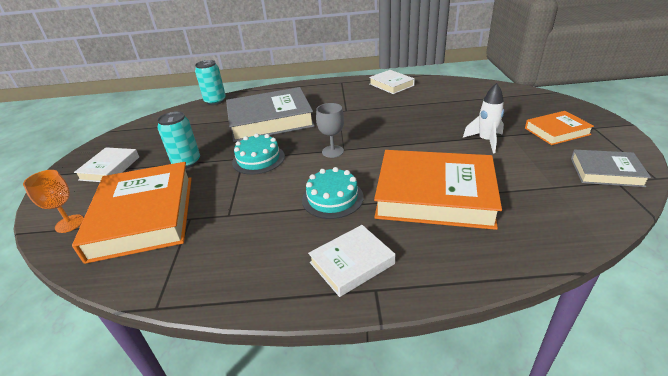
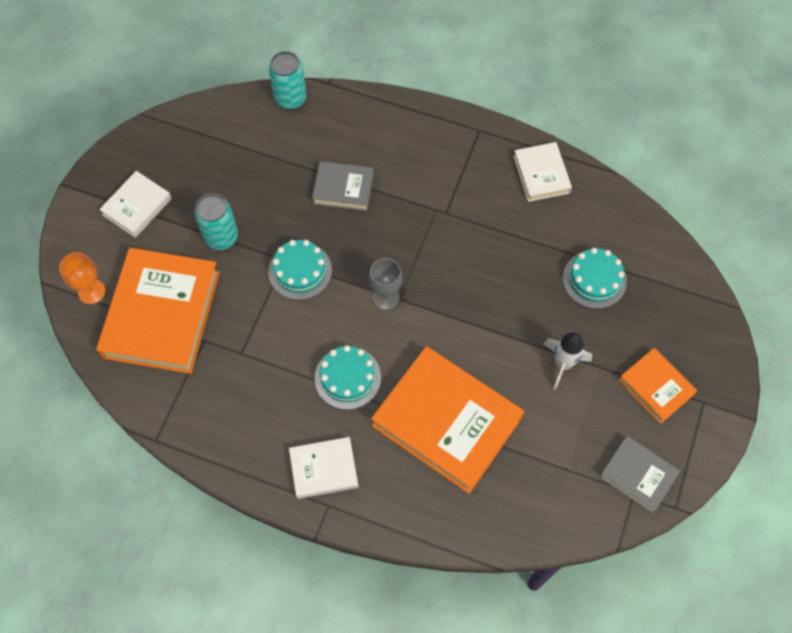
camera: 20 degrees right, 30 degrees up
(270, 120) = (343, 189): grey book -> grey book, size x0.51
(463, 106) = (594, 279): none -> turquoise cake
(557, 131) = (655, 387): orange book -> orange book turned 45 degrees clockwise

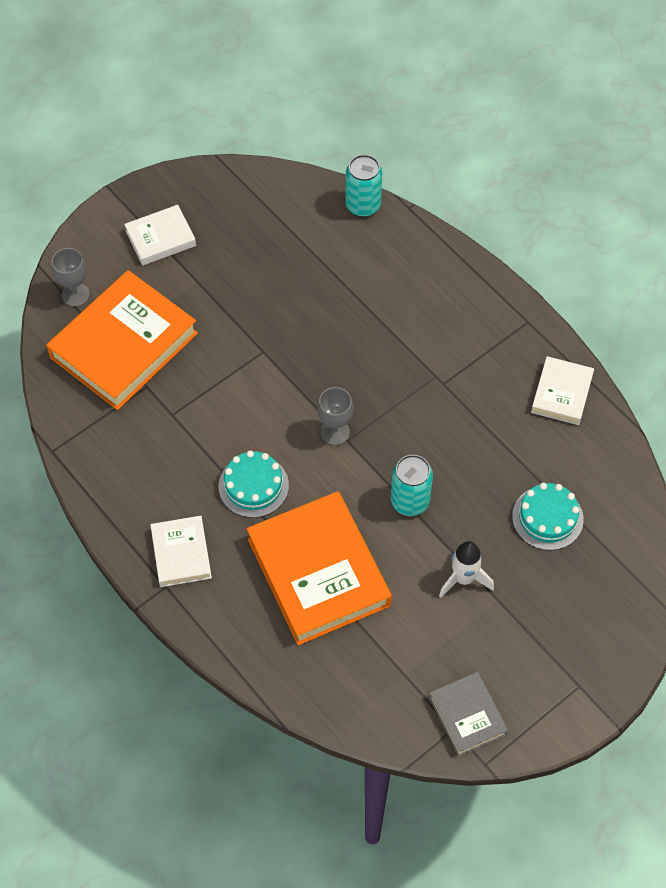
camera: 30 degrees right, 5 degrees down
(91, 291) = (75, 294): orange goblet -> grey goblet
(221, 237) = (219, 303): turquoise can -> turquoise can (410, 501)
(300, 271) = (271, 369): turquoise cake -> none
(324, 469) = (181, 554): white book -> white book turned 60 degrees clockwise
(343, 189) = (359, 313): grey book -> none
(655, 387) = (540, 647): orange book -> none

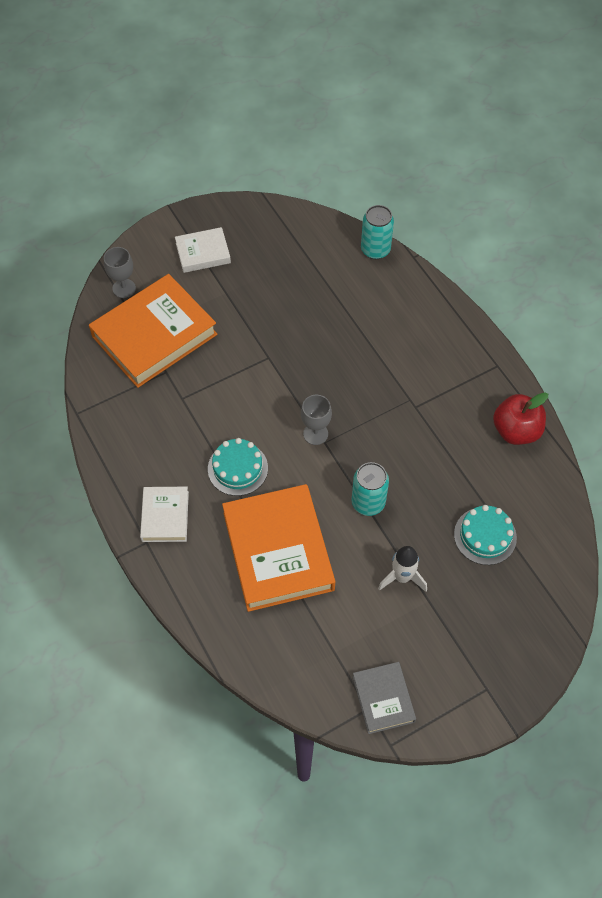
camera: 10 degrees right, 0 degrees up
(561, 393) = (516, 431): white book -> red apple

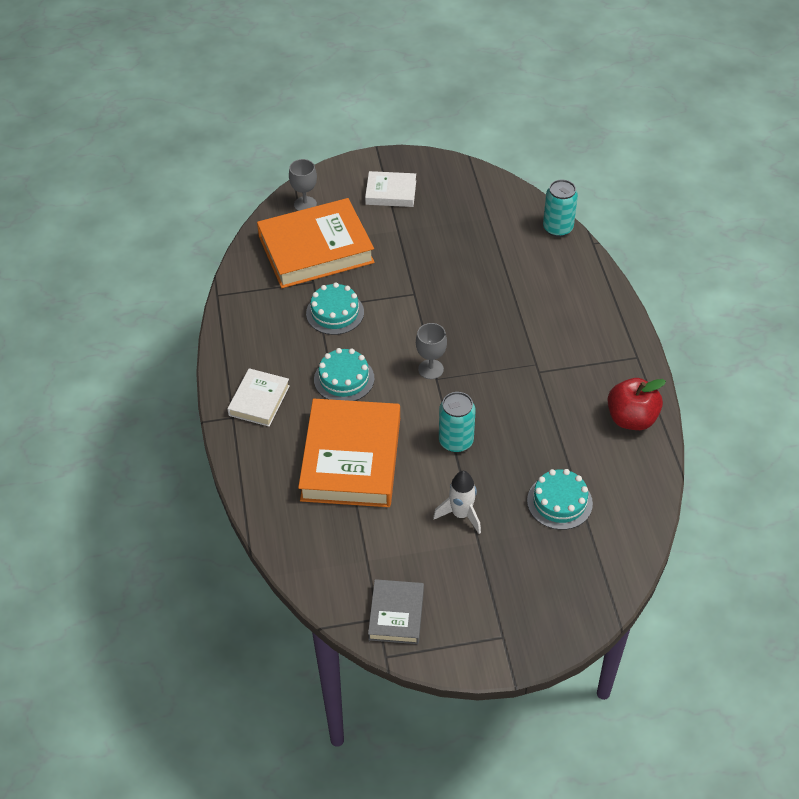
camera: 20 degrees right, 10 degrees down
(200, 399) = (335, 313): none -> turquoise cake

